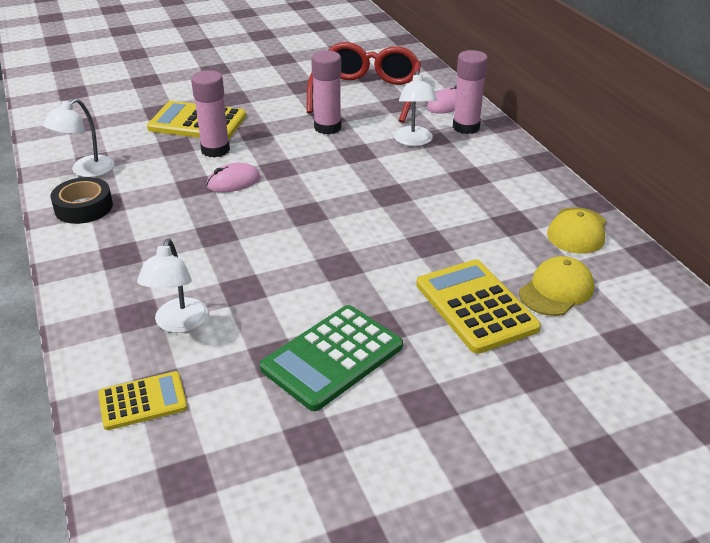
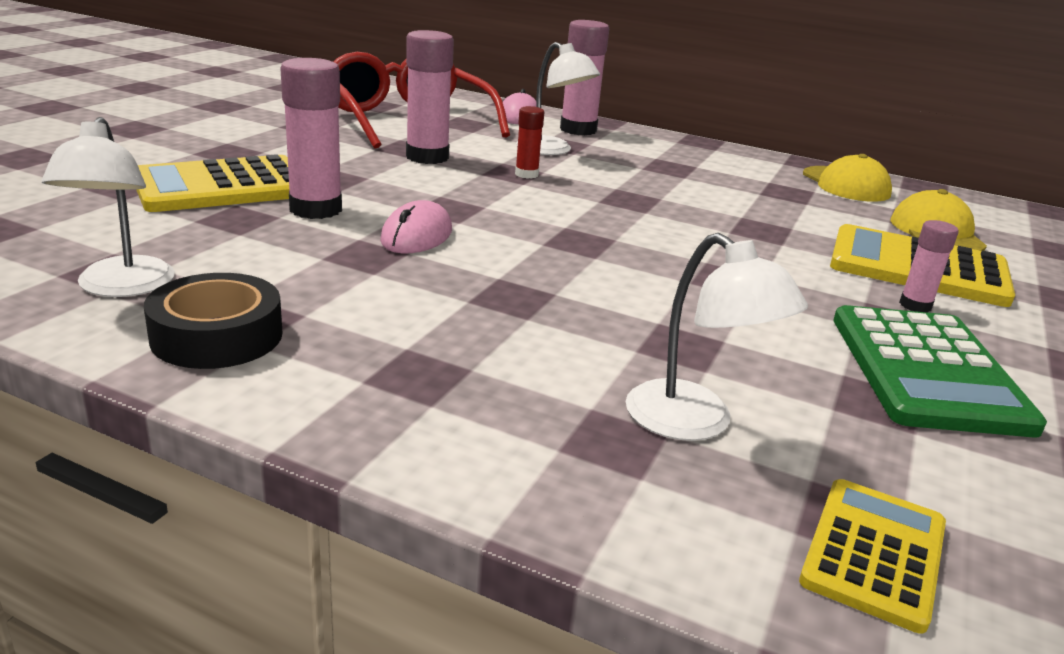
camera: 45 degrees left, 10 degrees down
(362, 156) = (526, 174): none -> red glue stick
(413, 325) = (915, 305): none -> pink glue stick

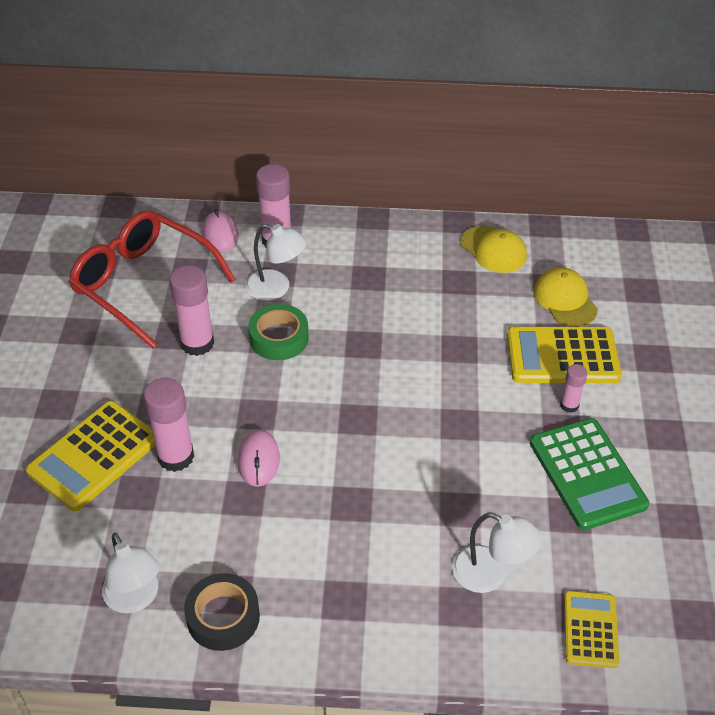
camera: 20 degrees left, 20 degrees up
(526, 174) = (279, 338): red glue stick -> green tape

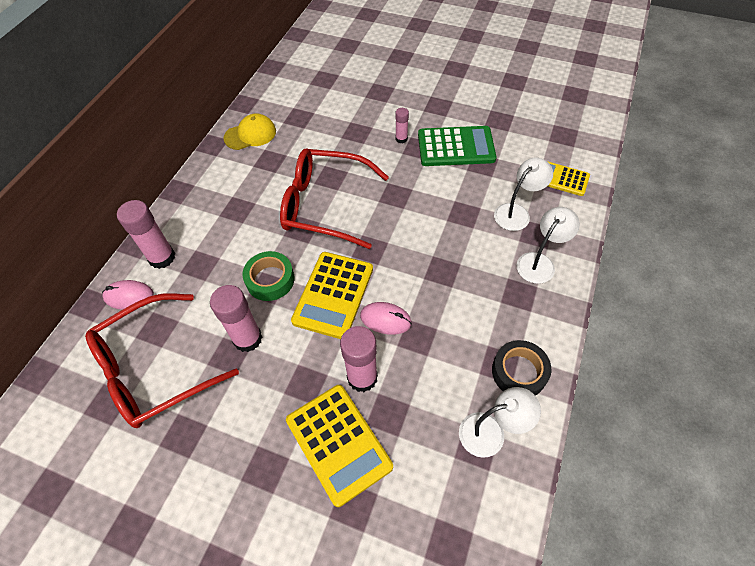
camera: 70 degrees left, 10 degrees up
(276, 288) = (216, 269): white lamp -> white lamp (540, 262)
(410, 355) = (325, 205): none -> red glasses
(562, 356) = (361, 130): yellow calculator -> yellow calculator (333, 295)
(565, 300) = (315, 114): yellow cap -> none

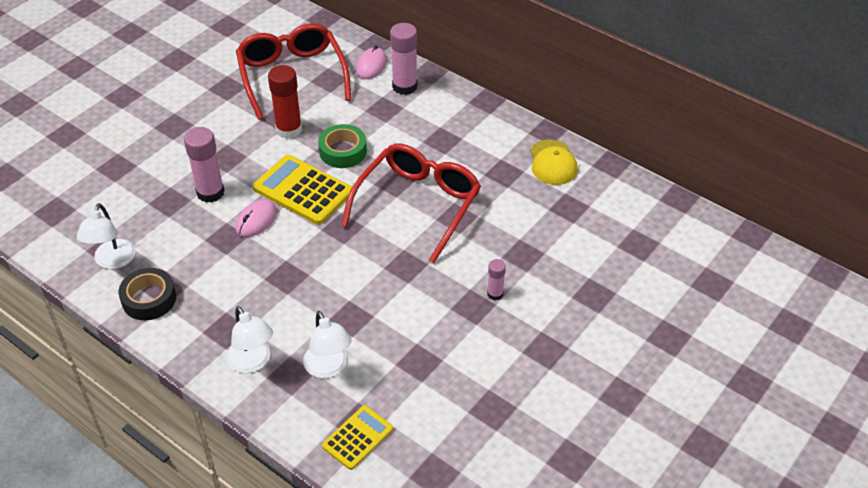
camera: 105 degrees right, 10 degrees down
(247, 339) = (289, 130): pink glue stick -> red glue stick
(338, 443) = (165, 167): yellow calculator -> none
(456, 147) = (459, 344): green calculator -> none

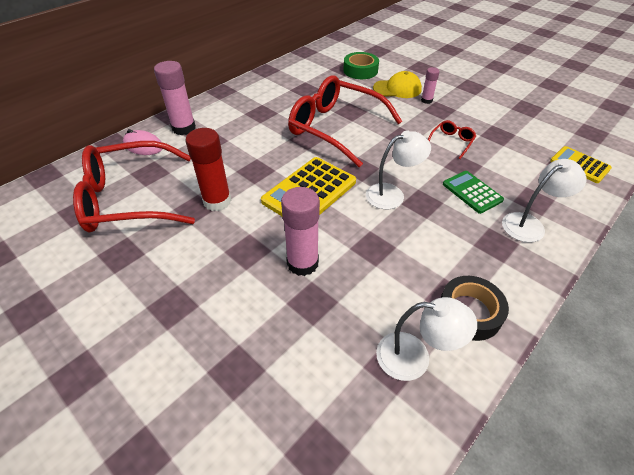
camera: 85 degrees left, 0 degrees up
(256, 220) = (348, 224): pink mouse -> none
(303, 320) = (472, 192): none -> green calculator
(328, 368) = (519, 178): white lamp -> white lamp (392, 194)
(343, 151) = (260, 166): green tape -> green tape (360, 70)
(398, 311) = (451, 142): none -> red glasses
(552, 163) = (299, 70): yellow cap -> yellow cap (397, 89)

